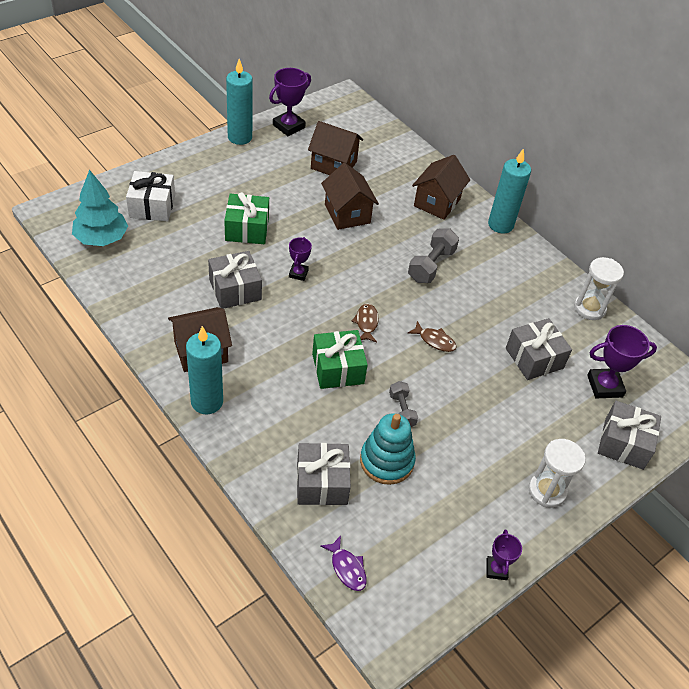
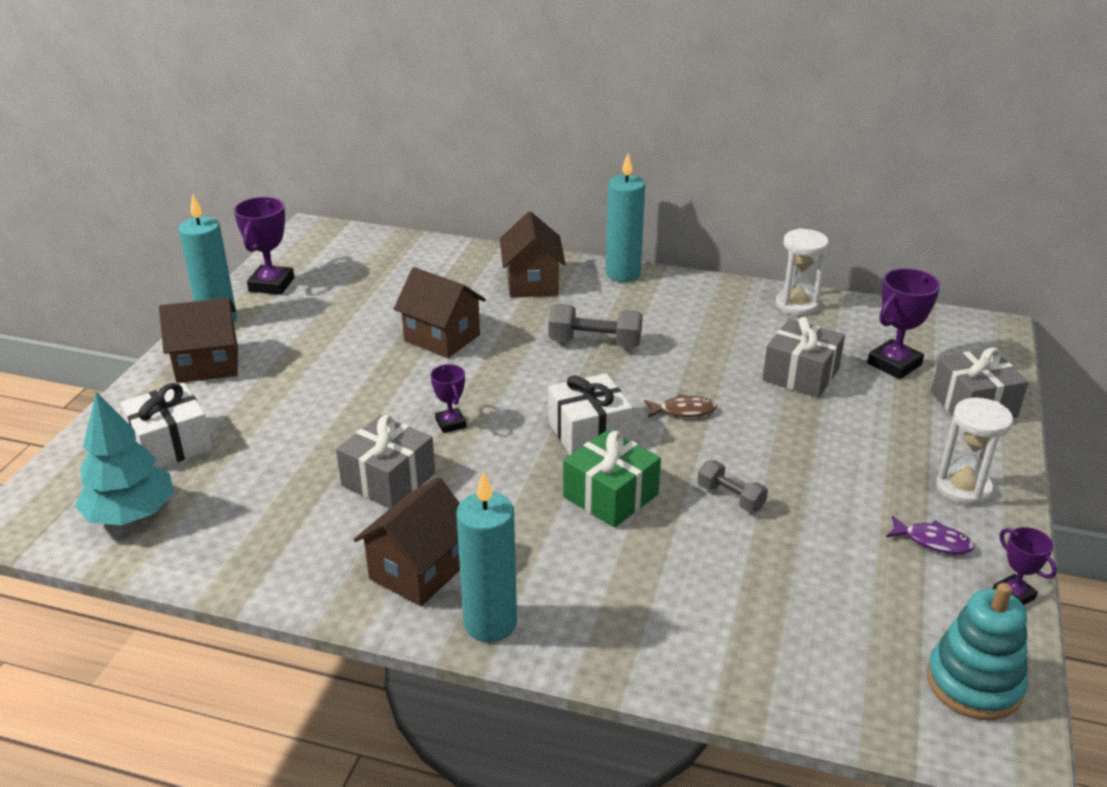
camera: 30 degrees left, 15 degrees down
(247, 229) = (332, 409): green gift -> none
(322, 483) = (733, 626): grey gift -> none
(334, 165) = (371, 299): brown house -> brown house (208, 365)
(347, 568) = (870, 701): purple fish -> purple fish (933, 541)
(366, 323) = (589, 432): brown fish -> white gift
(386, 461) = (776, 558): turquoise stacking toy -> turquoise stacking toy (974, 683)
(431, 265) = (595, 343): grey dumbbell -> grey dumbbell turned 75 degrees counterclockwise

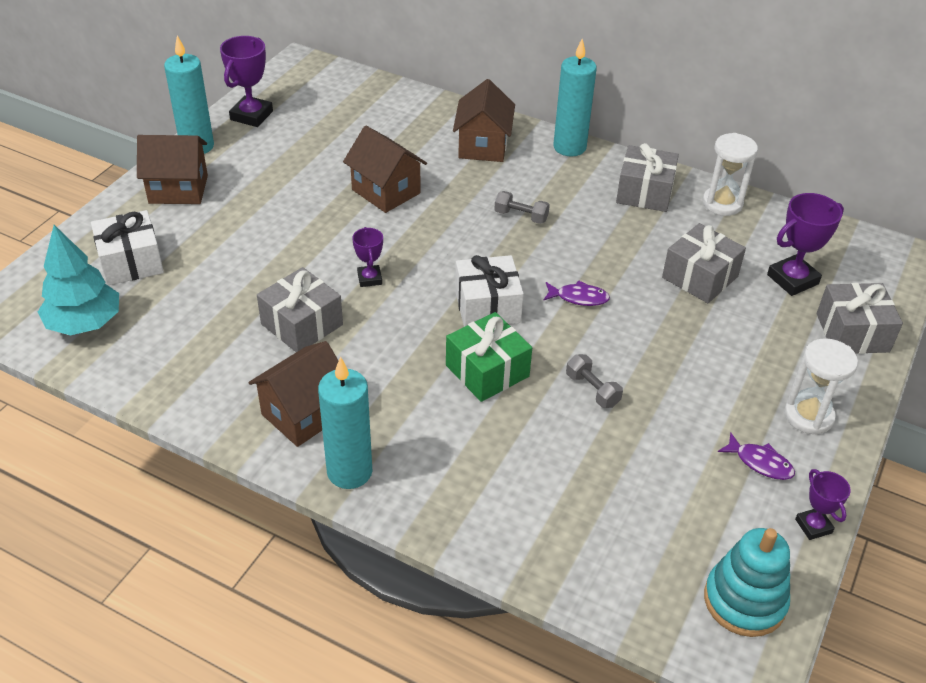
camera: 10 degrees right, 10 degrees up
(595, 343) = (521, 216): grey dumbbell -> grey dumbbell, size x0.63
(683, 411) = (579, 298): brown fish -> purple fish
(715, 305) = (644, 192): none -> grey gift

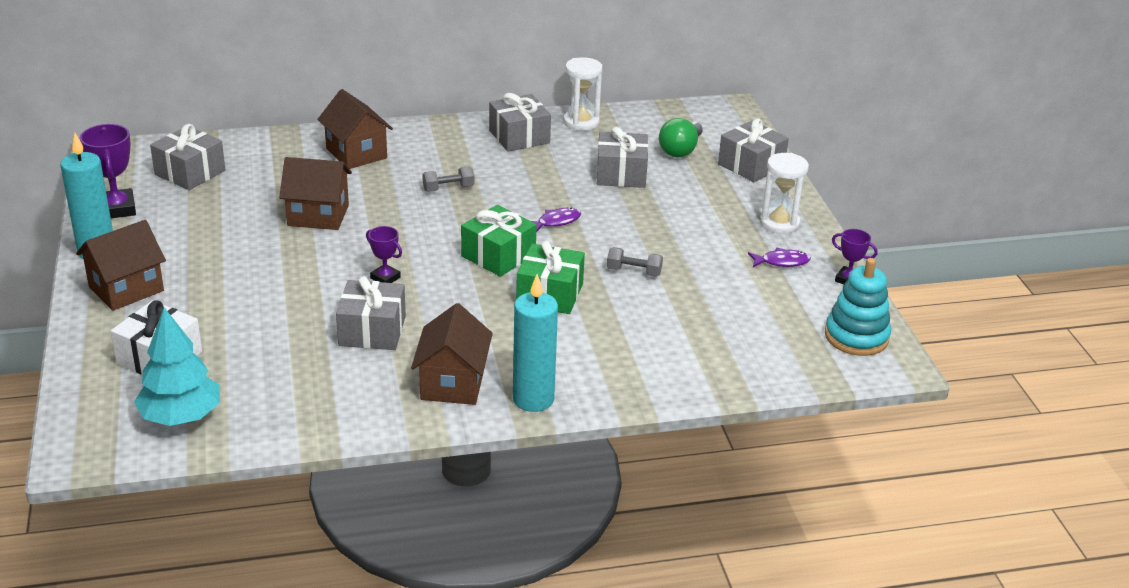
camera: 40 degrees left, 10 degrees down
(337, 107) = (190, 172): none -> grey gift
(487, 306) = (498, 255): white gift -> green gift
(569, 147) = (426, 128): turquoise candle -> none
(792, 279) = (680, 150): purple trophy -> green light bulb

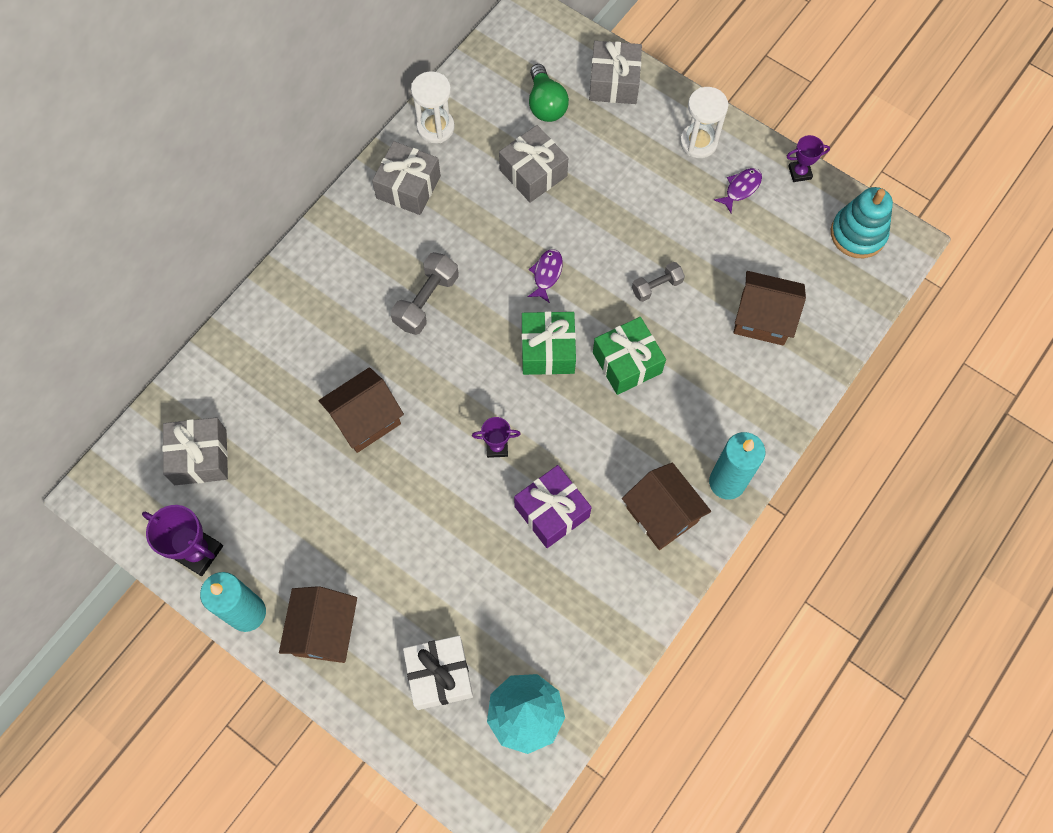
camera: 40 degrees left, 35 degrees up
(356, 153) = (305, 317): brown house -> brown house (762, 319)
(372, 331) = (552, 511): grey gift -> purple gift
(448, 188) = (426, 301): grey dumbbell -> grey dumbbell, size x1.60

